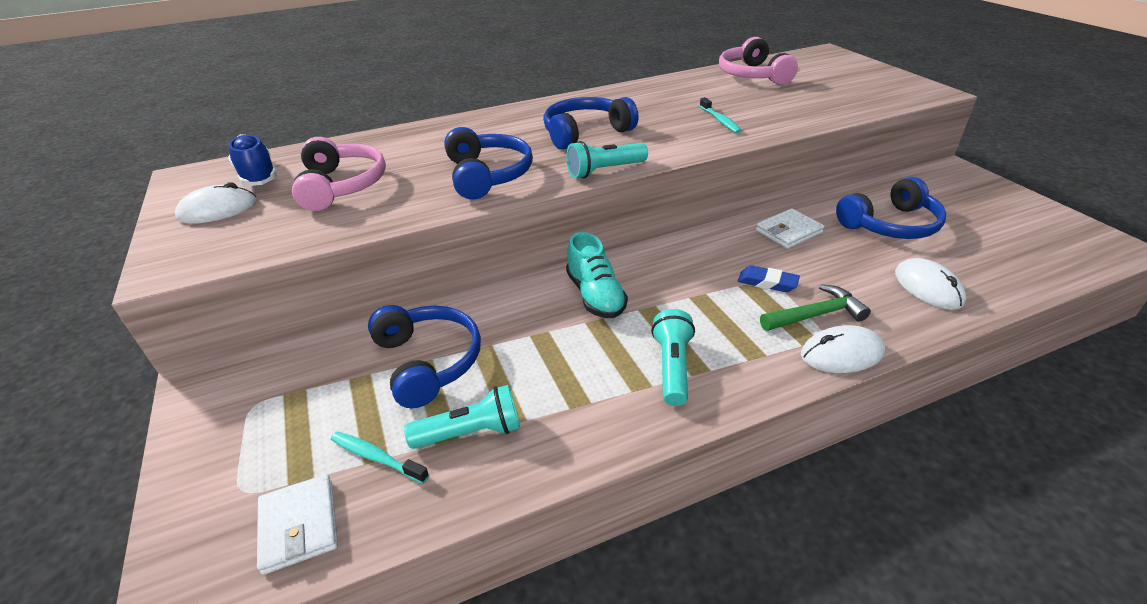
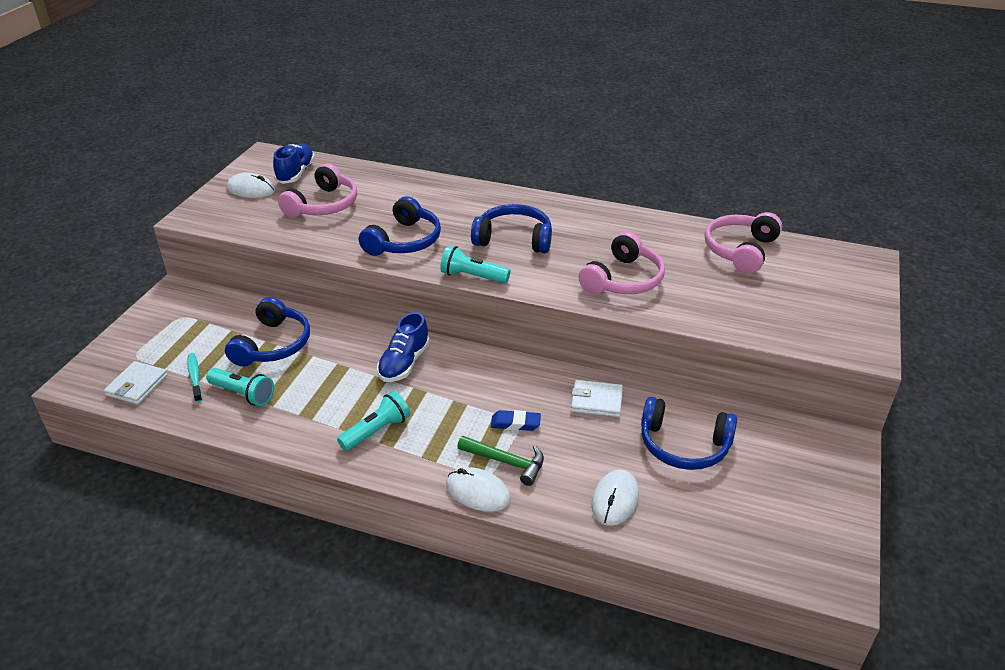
camera: 40 degrees right, 0 degrees up
(595, 295) = (404, 363): turquoise shoe -> blue shoe
(720, 121) = (623, 279): turquoise toothbrush -> pink headphones
(767, 282) = (515, 423): blue eraser -> blue eraser turned 60 degrees counterclockwise

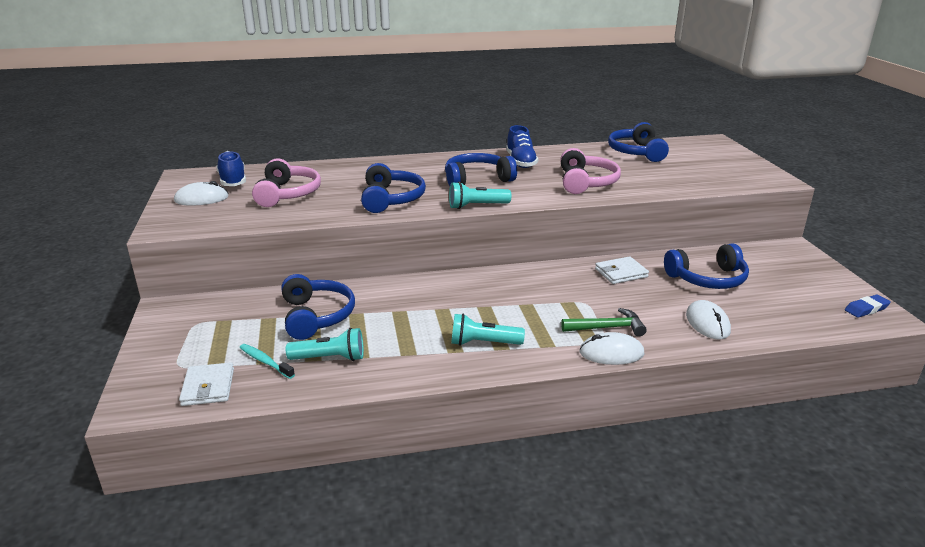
camera: 30 degrees left, 10 degrees down
(377, 431) = (483, 343): turquoise flashlight -> turquoise flashlight turned 105 degrees counterclockwise
(404, 363) = (450, 294): blue shoe -> blue shoe (521, 162)
(515, 423) = (583, 303): blue eraser -> blue eraser (866, 309)
(740, 250) = (636, 152): pink headphones -> blue headphones

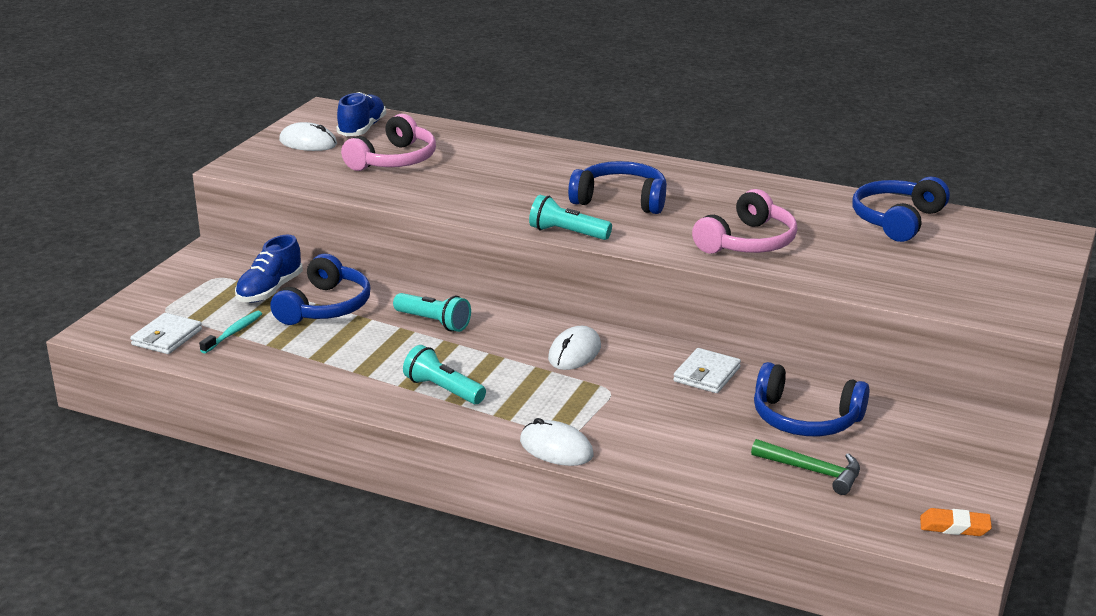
camera: 35 degrees right, 0 degrees up
(265, 361) = (233, 333): turquoise toothbrush -> turquoise toothbrush turned 45 degrees clockwise
(330, 358) = (289, 350): turquoise flashlight -> turquoise flashlight (434, 322)
(391, 199) = (489, 197): blue headphones -> none
(521, 162) = (713, 191): blue shoe -> blue shoe (270, 290)
(607, 328) = (592, 424): green hammer -> green hammer (812, 471)
(621, 273) = (706, 374): white wallet -> white wallet turned 75 degrees counterclockwise
(707, 323) = (715, 462): white mouse -> white mouse (574, 352)
(866, 309) = (954, 527): blue eraser -> orange eraser

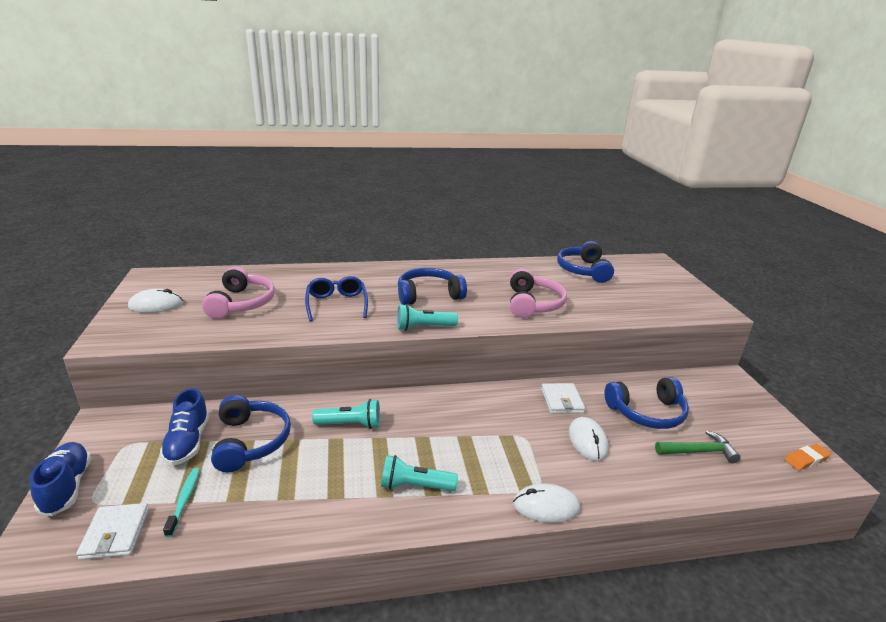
camera: 35 degrees left, 0 degrees up
(362, 129) = (193, 285): blue shoe -> blue shoe (67, 487)
(496, 184) = (336, 304): none -> blue glasses
(574, 352) = (470, 414): white mouse -> white mouse (587, 441)

